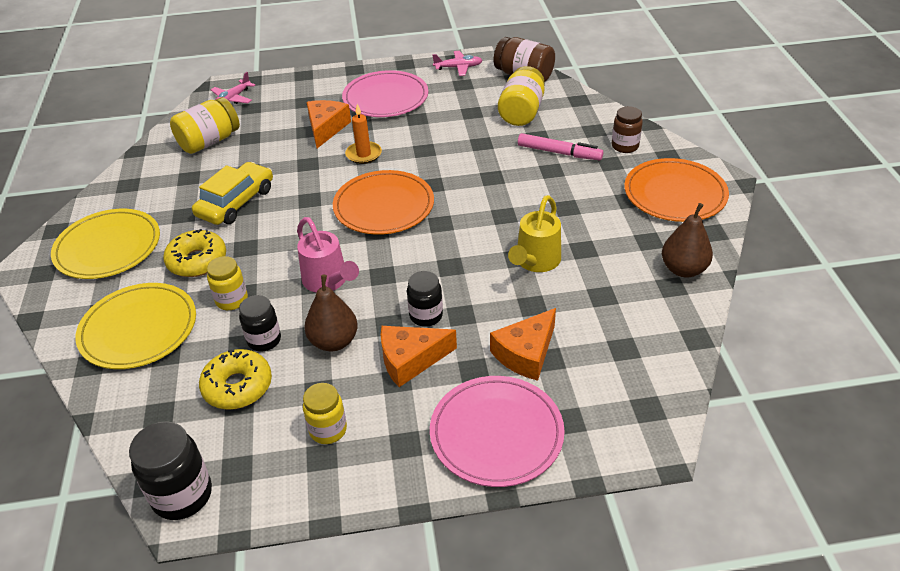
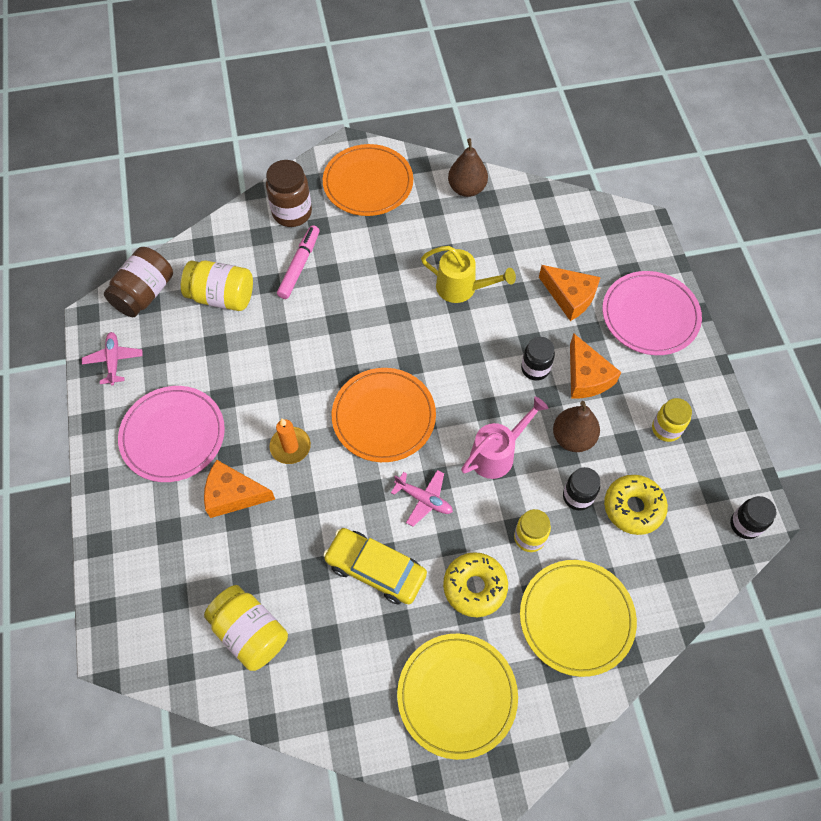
camera: 95 degrees left, 20 degrees up
(182, 495) = (745, 525): black jar -> black jar, size x0.66
(233, 99) = (149, 627): pink plane -> pink plane (424, 499)
(625, 146) = (292, 213): brown jar -> brown jar, size x1.51

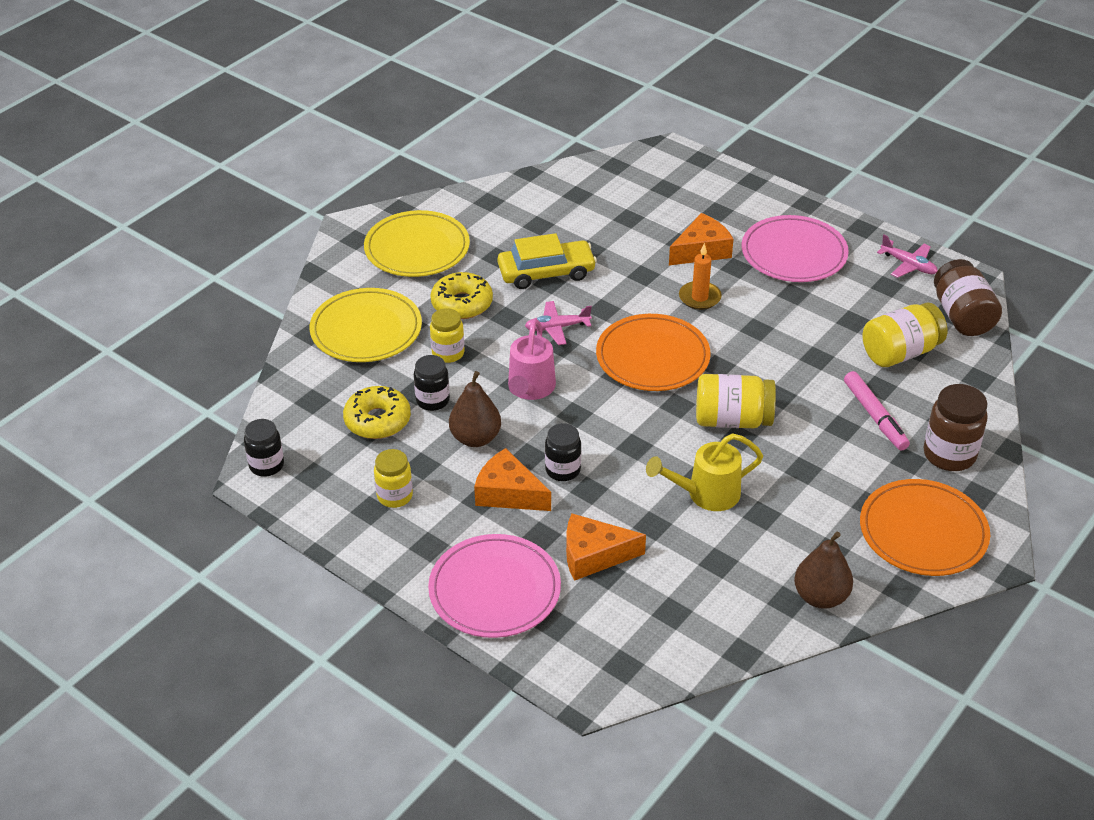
camera: 140 degrees right, 20 degrees down
(250, 632) = (592, 201): yellow jar -> yellow jar (732, 420)

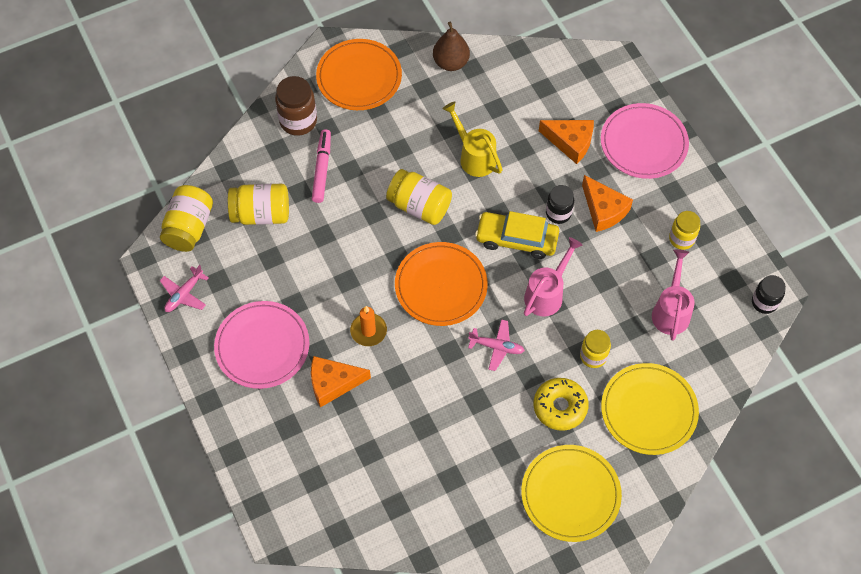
camera: 155 degrees left, 20 degrees up
(377, 420) = (671, 311): yellow donut -> pink watering can
(432, 400) = (623, 313): black jar -> none
(475, 438) = (606, 265): brown pear -> none
(546, 272) = (474, 414): yellow car -> yellow car (516, 239)
(706, 494) = (474, 156): yellow watering can -> yellow watering can turned 135 degrees counterclockwise
(908, 265) = (184, 294): pink plane -> pink plane turned 120 degrees counterclockwise
(962, 316) = (189, 227): brown jar -> yellow jar

